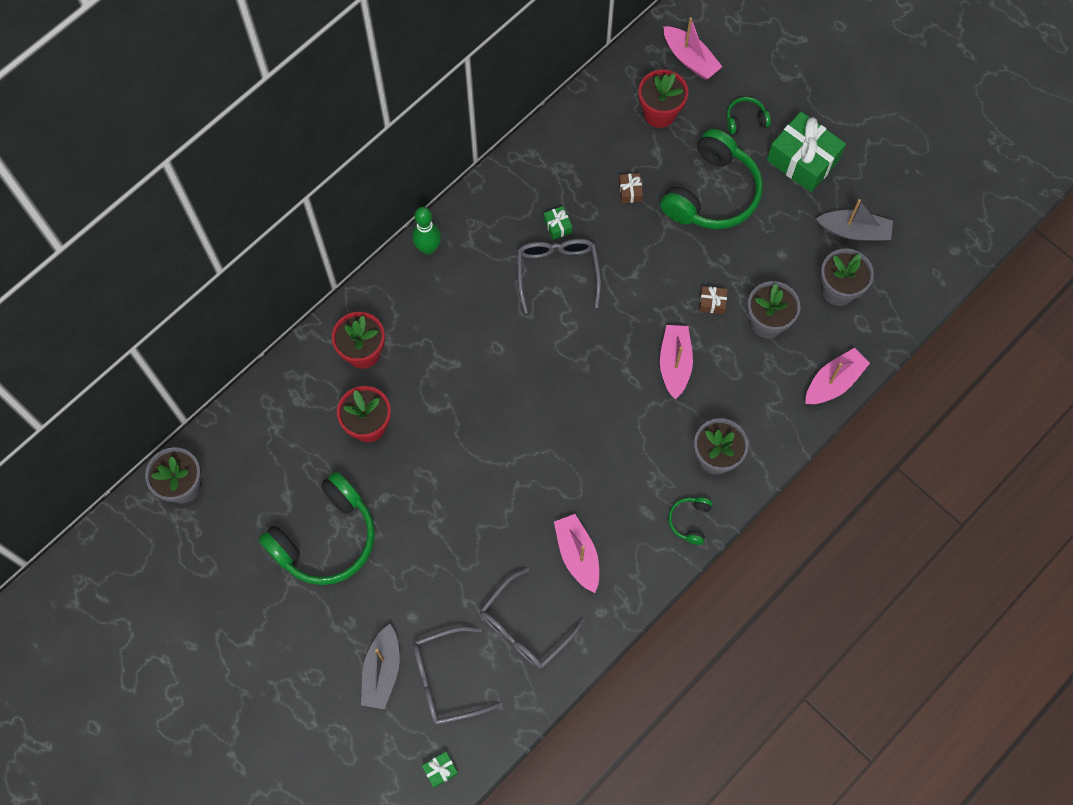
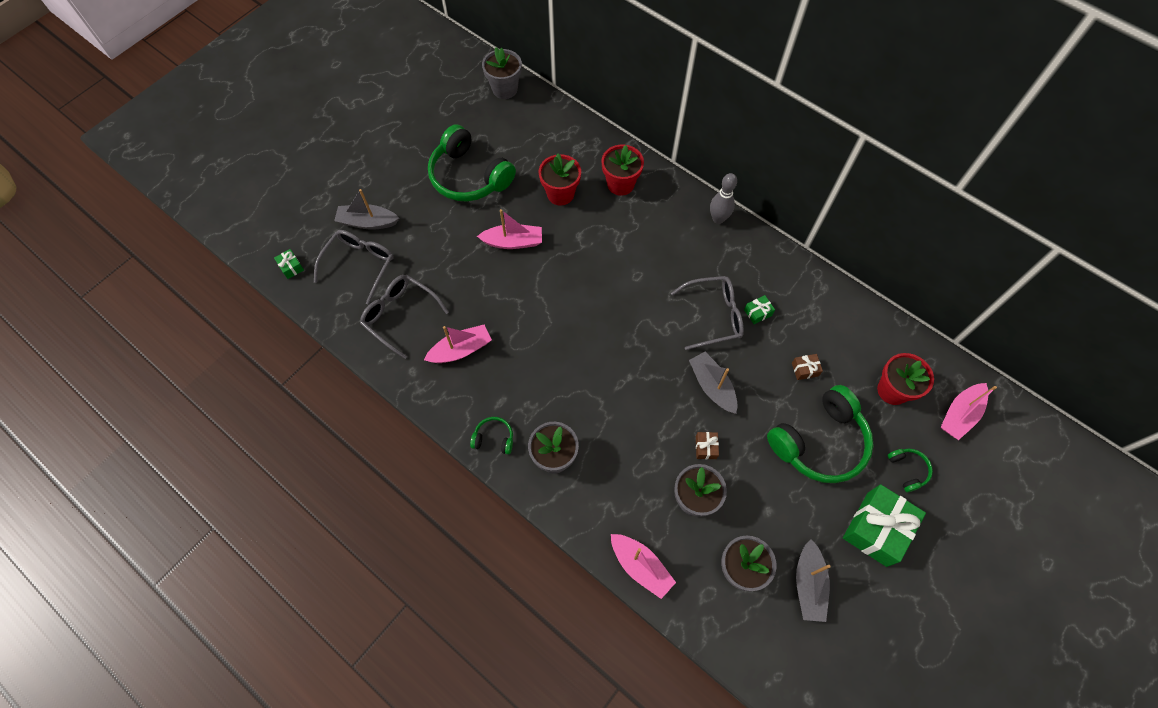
camera: 85 degrees right, 5 degrees down
(428, 248) = (718, 219): green bowling pin -> grey bowling pin
(446, 679) = (360, 265): grey glasses -> grey glasses turned 45 degrees clockwise
(643, 286) = (712, 386): none -> grey boat
(675, 364) = (640, 418): pink boat -> pink boat (513, 242)
(712, 193) = (819, 442): green headphones -> green headphones turned 60 degrees counterclockwise

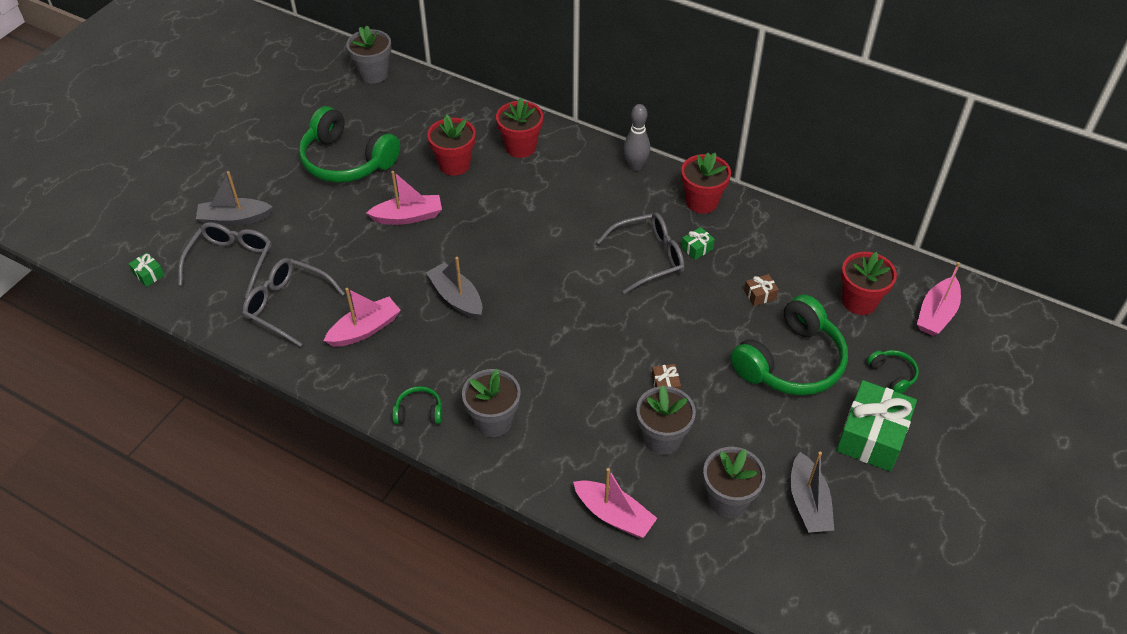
camera: 10 degrees left, 15 degrees down
(712, 386) = (660, 325): grey boat -> grey boat (457, 298)
(770, 265) = (701, 202): none -> red flower pot

